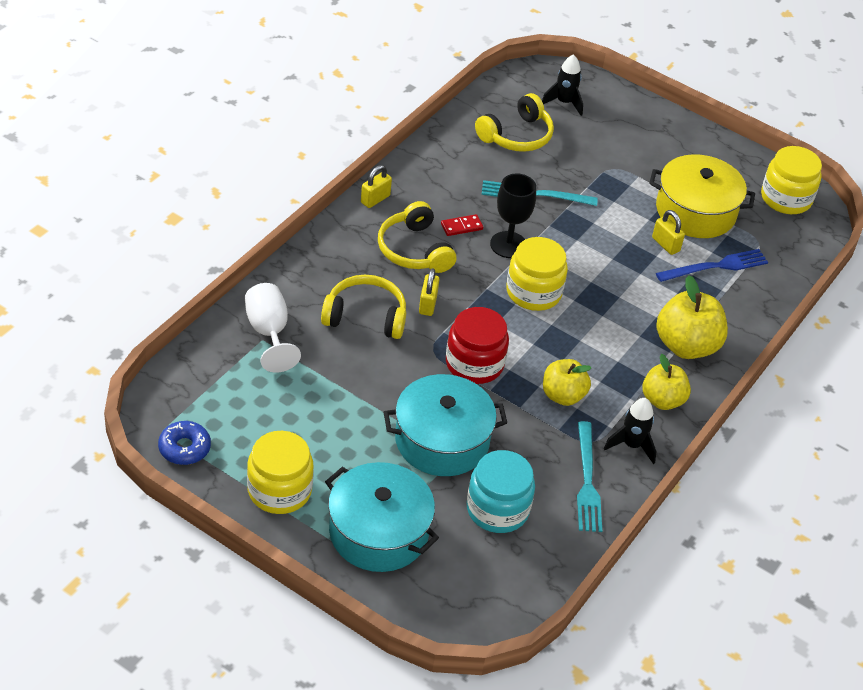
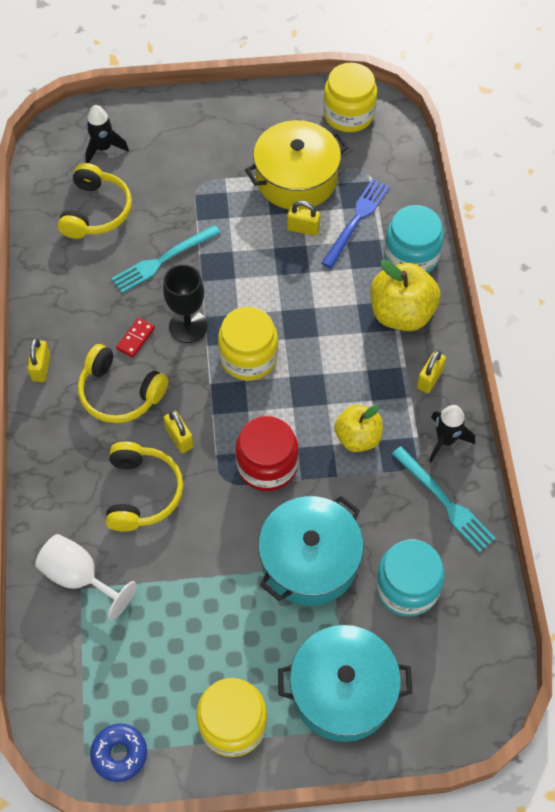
camera: 35 degrees left, 15 degrees up
(365, 316) = (142, 492): yellow headphones -> yellow headphones turned 120 degrees clockwise
(662, 400) = (429, 379): yellow apple -> yellow padlock
(736, 316) = (411, 256): none -> turquoise jar

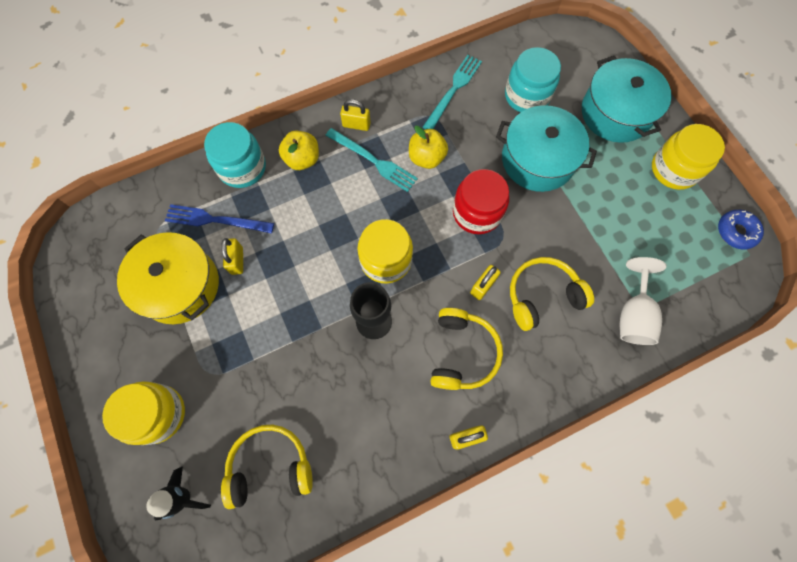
camera: 110 degrees left, 10 degrees up
(136, 338) = (403, 362): red domino -> none
(163, 260) = (309, 373): turquoise fork -> turquoise fork (373, 161)
(348, 114) = (88, 264): yellow jar -> yellow jar (158, 414)
(401, 313) = (302, 159): yellow apple -> yellow apple, size x0.66
(445, 440) = (404, 102): black rocket -> none

